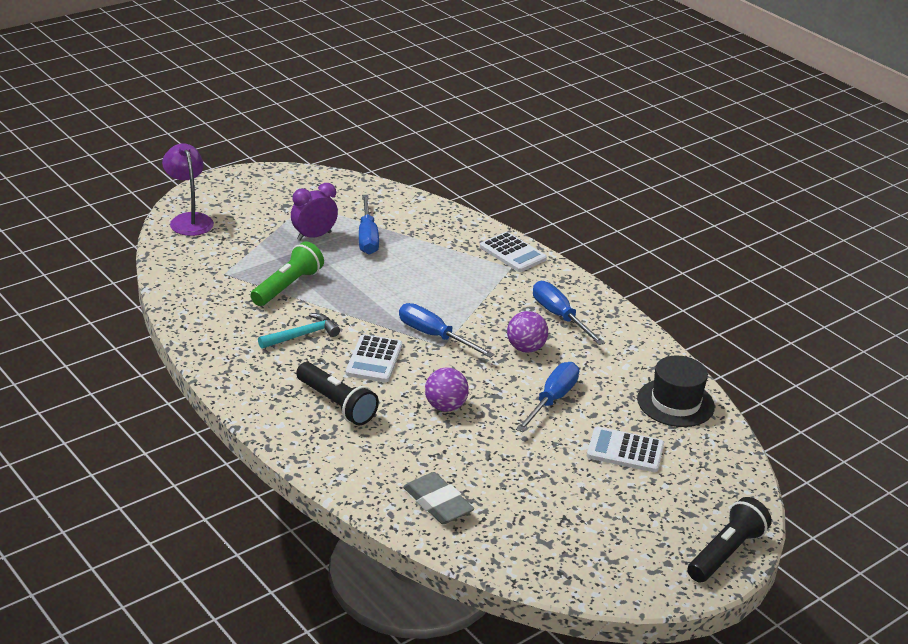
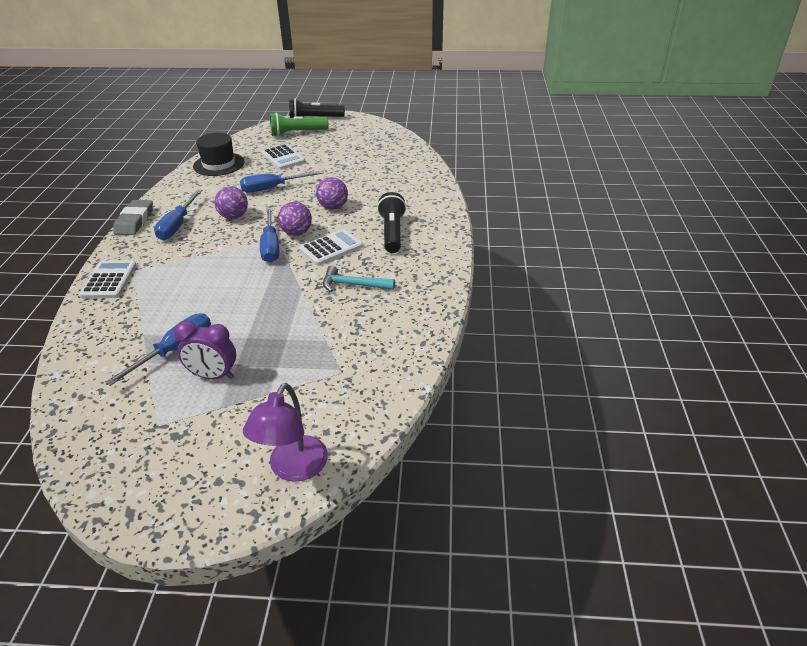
camera: 135 degrees left, 5 degrees up
(287, 286) = (308, 331): green flashlight -> green flashlight (297, 133)
(433, 360) = (296, 233): none -> purple ball
(438, 503) = (405, 172): grey eraser -> grey eraser (134, 221)

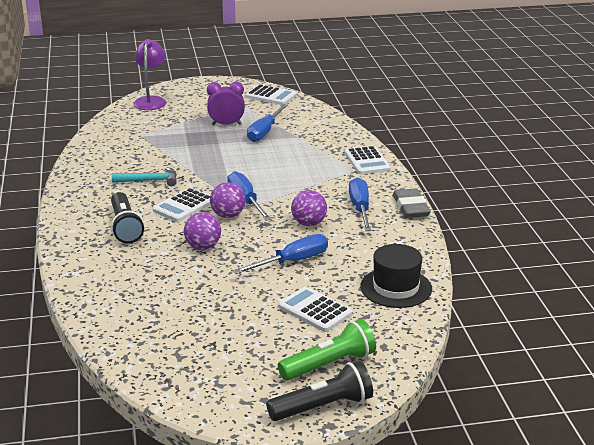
camera: 165 degrees right, 10 degrees down
(93, 446) = (271, 96): none -> white calculator

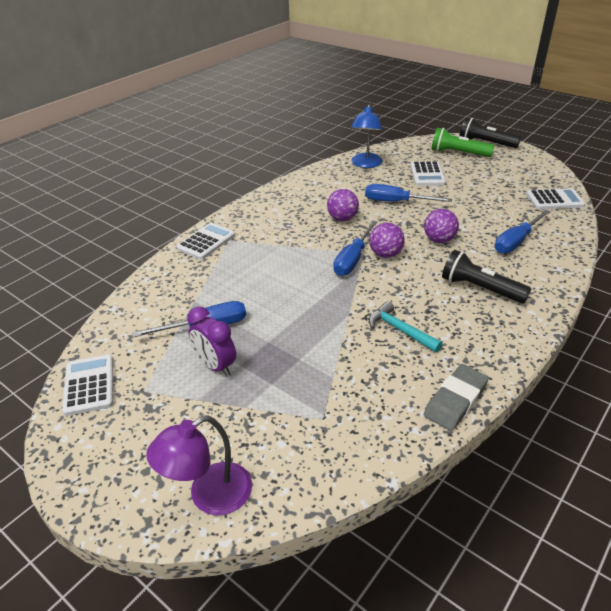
camera: 130 degrees left, 10 degrees up
(125, 227) = (480, 288): black flashlight -> black flashlight turned 90 degrees counterclockwise
(184, 206) = (406, 282): white calculator -> white calculator (554, 200)
(360, 208) = (291, 211): blue screwdriver -> blue screwdriver (516, 241)
(396, 288) = (365, 164): black hat -> blue lamp
(411, 207) = (262, 195): grey eraser -> grey eraser (455, 400)

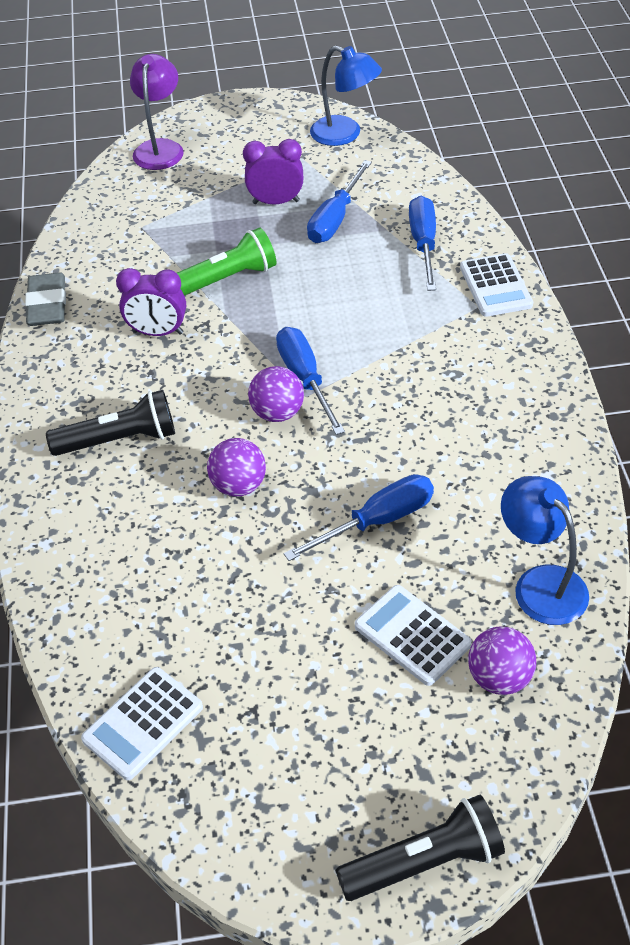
camera: 135 degrees right, 10 degrees up
(89, 385) = (345, 134): white calculator -> blue lamp
(342, 219) = (403, 432): purple ball -> purple ball (499, 677)
(400, 330) = (158, 332): turquoise hammer -> purple clock
(458, 153) = (435, 763): green flashlight -> green flashlight (226, 279)
(516, 241) = (134, 559): blue screwdriver -> blue screwdriver (423, 244)

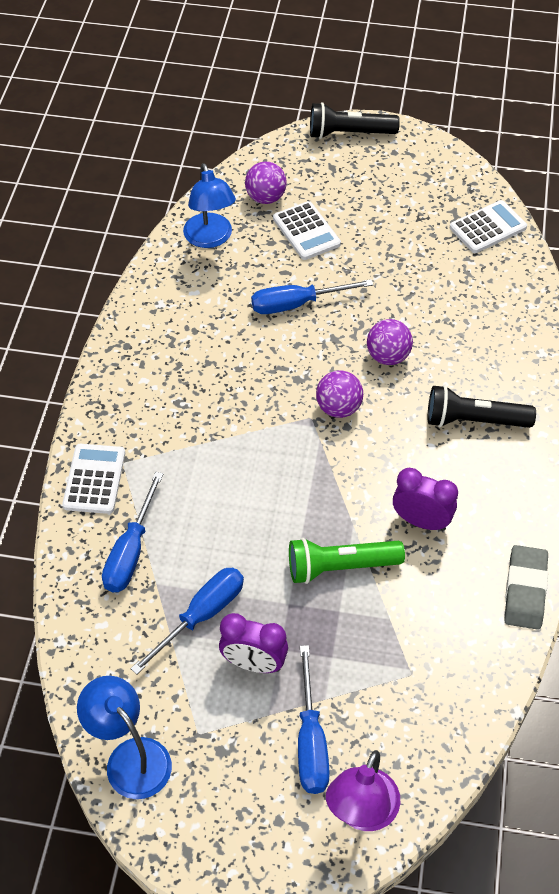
camera: 165 degrees left, 5 degrees up
(305, 379) = (304, 433): blue screwdriver -> blue screwdriver (311, 741)

